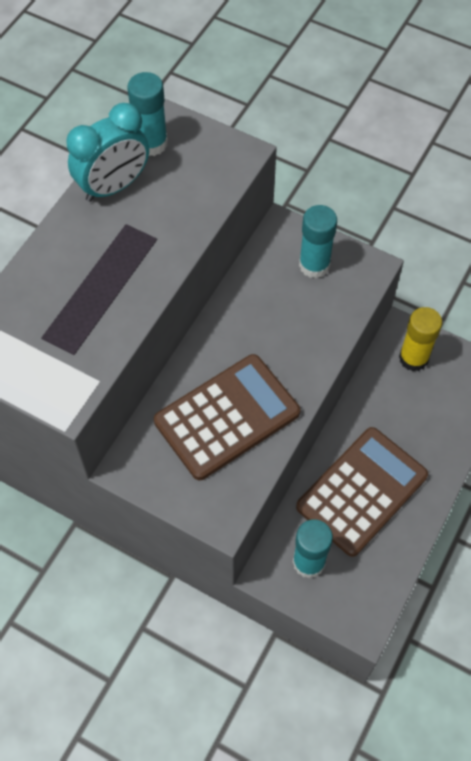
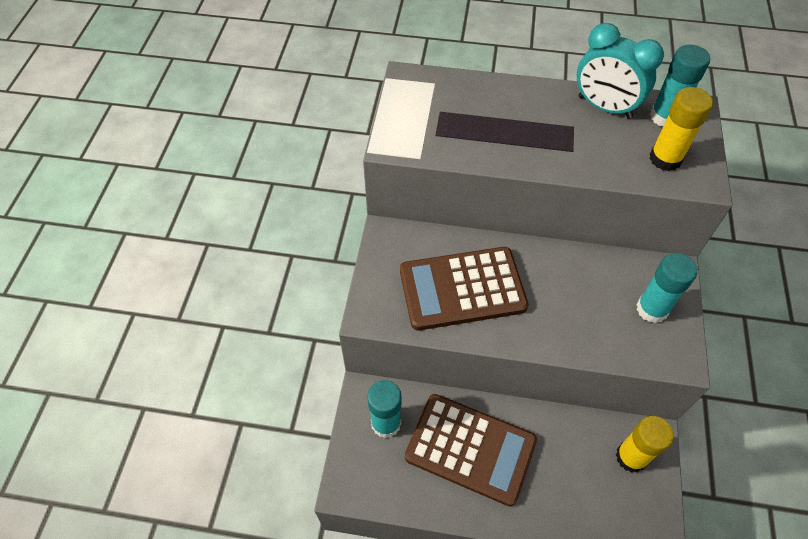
camera: 70 degrees right, 5 degrees down
(203, 169) = (665, 159): none -> yellow glue stick
(227, 417) = (462, 289): brown calculator -> brown calculator turned 135 degrees clockwise

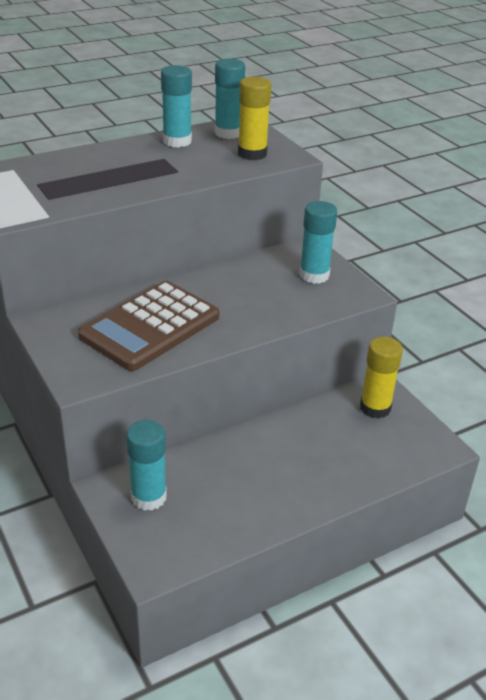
camera: 40 degrees left, 20 degrees down
(470, 449) = (244, 473): brown calculator -> none
(604, 107) = (177, 141): turquoise clock -> turquoise glue stick

